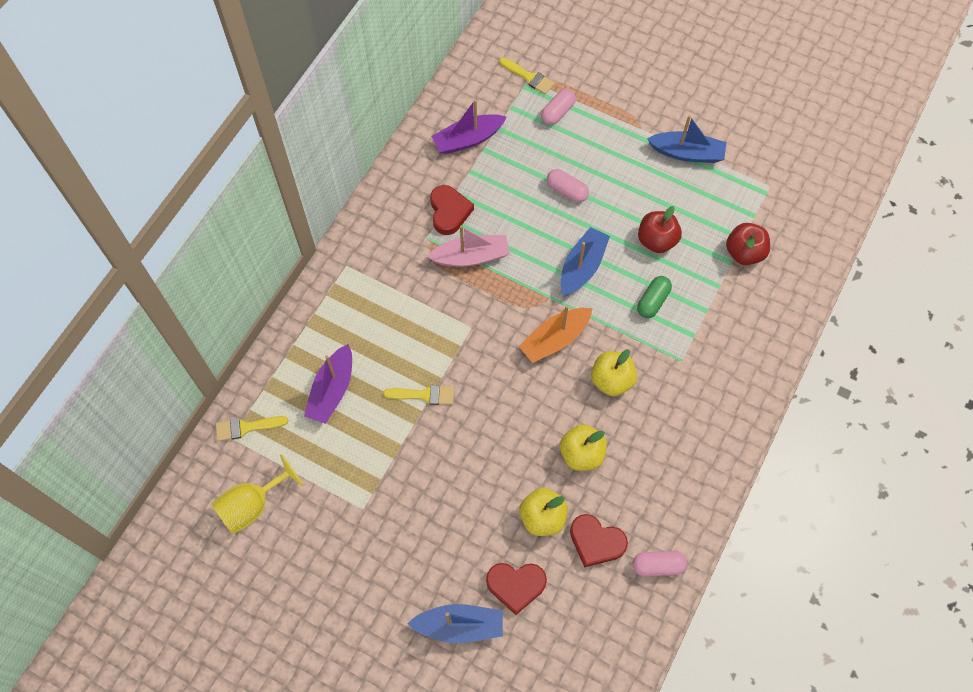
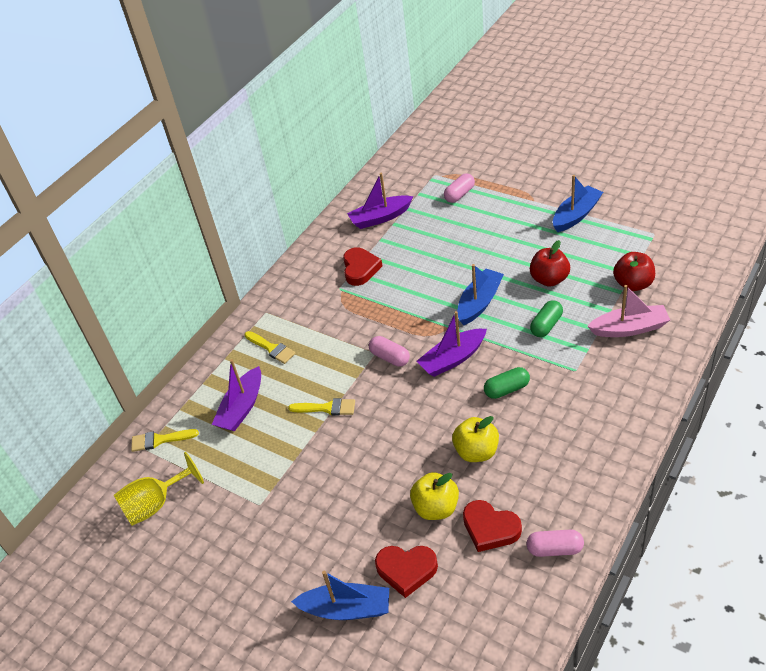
camera: 10 degrees right, 20 degrees down
(471, 257) = (378, 300): pink boat -> pink boat (629, 328)
(529, 77) = (435, 173): yellow brush -> yellow brush (271, 348)
(555, 339) = (452, 359): orange boat -> purple boat
(567, 191) = (466, 248): pink capsule -> pink capsule (390, 357)
(611, 380) = (507, 389): yellow apple -> green capsule
(687, 153) = (576, 215): blue boat -> blue boat turned 60 degrees counterclockwise

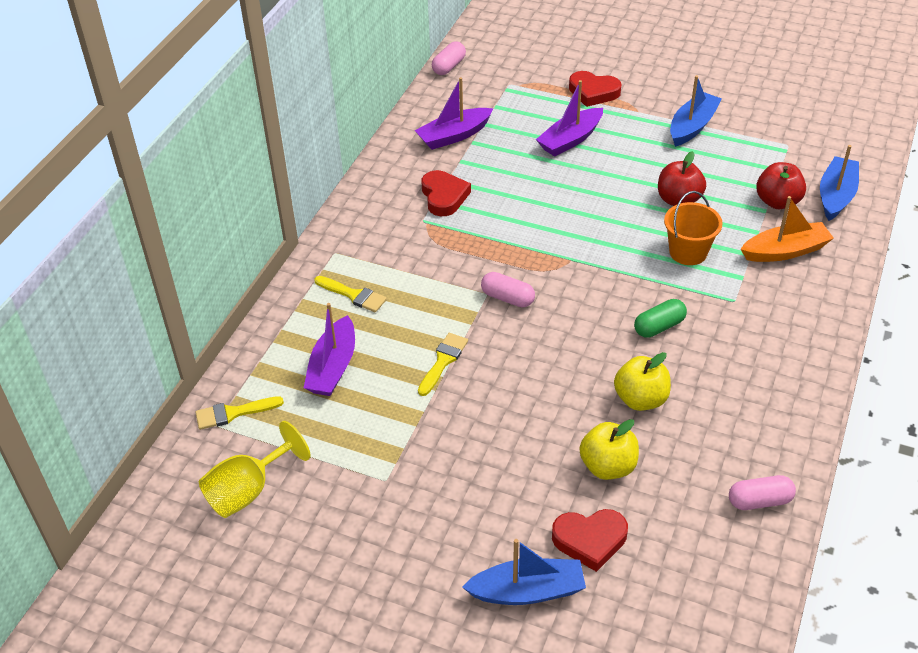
camera: 15 degrees left, 0 degrees up
(327, 408) = (443, 361): yellow brush -> yellow brush turned 60 degrees counterclockwise
(452, 359) = (585, 296): purple boat -> purple boat (570, 140)
(459, 194) = (546, 106): pink capsule -> pink capsule (449, 66)
(479, 302) = (602, 230): blue boat -> blue boat (836, 195)
(490, 528) = (678, 484): red heart -> red heart (593, 92)
(546, 325) = (688, 252): green capsule -> orange bucket
(629, 328) = (785, 251): pink boat -> orange boat

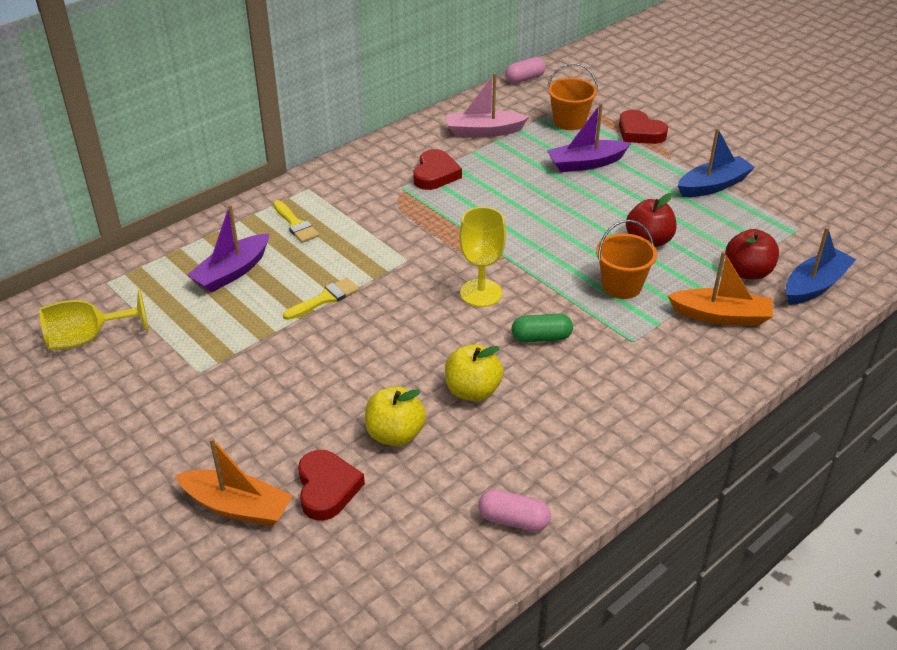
camera: 25 degrees right, 5 degrees down
(233, 413) = (127, 278): yellow brush -> none
(454, 136) = (484, 131): purple boat -> pink boat
(507, 298) = (422, 269): pink capsule -> none
(523, 100) = (569, 121): none -> orange bucket
(528, 591) = (237, 507): blue boat -> orange boat
(577, 303) = (481, 293): none -> yellow goblet
(590, 540) = (327, 488): red heart -> red heart turned 120 degrees counterclockwise

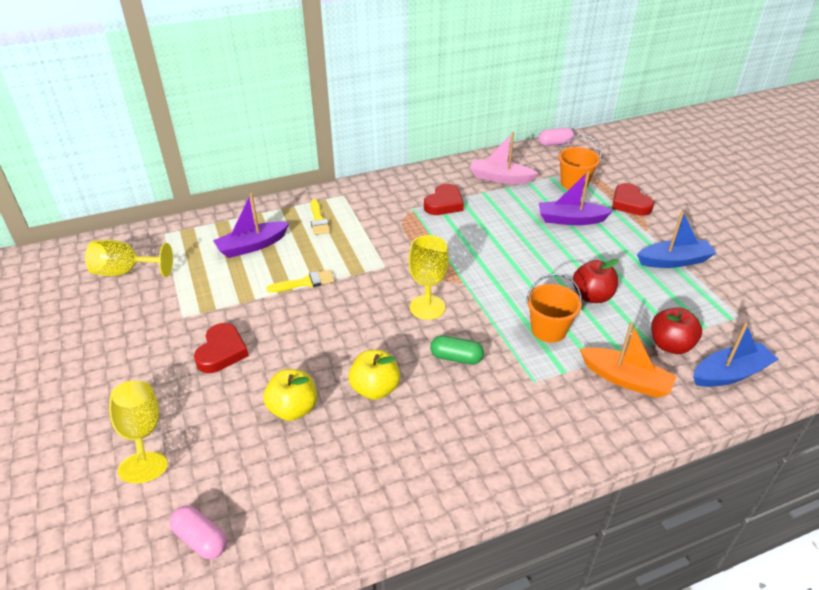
camera: 20 degrees right, 0 degrees up
(237, 507) = (141, 434): orange boat -> yellow goblet
(327, 488) = (215, 439): red heart -> red heart (222, 352)
(513, 520) = (344, 517): pink capsule -> pink capsule (201, 539)

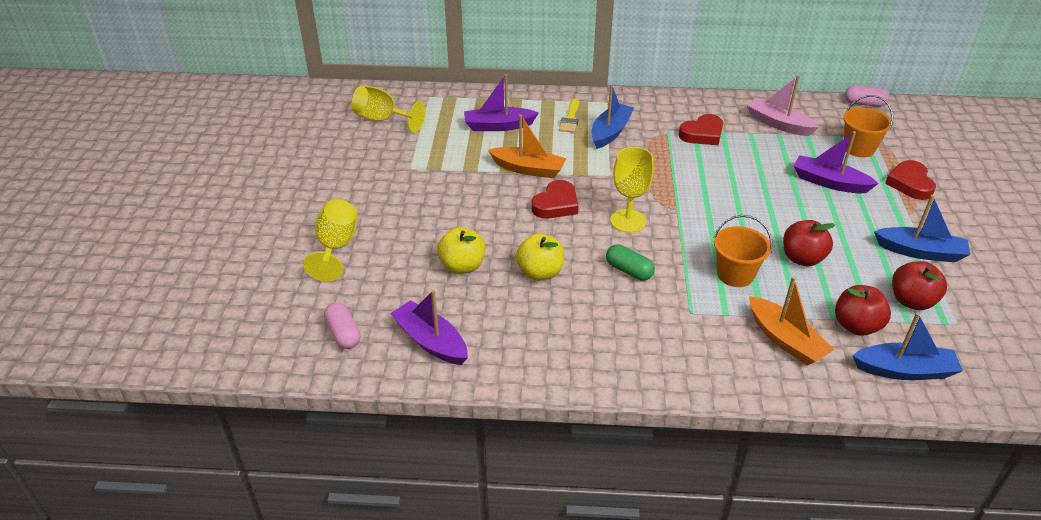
camera: 25 degrees right, 0 degrees up
(222, 352) = (428, 205): red heart -> red heart (556, 204)
(304, 509) = (431, 341): none -> purple boat
(305, 282) = (528, 169): yellow brush -> orange boat
(363, 223) = (610, 132): none -> blue boat
(695, 307) = (911, 301): none -> red apple

